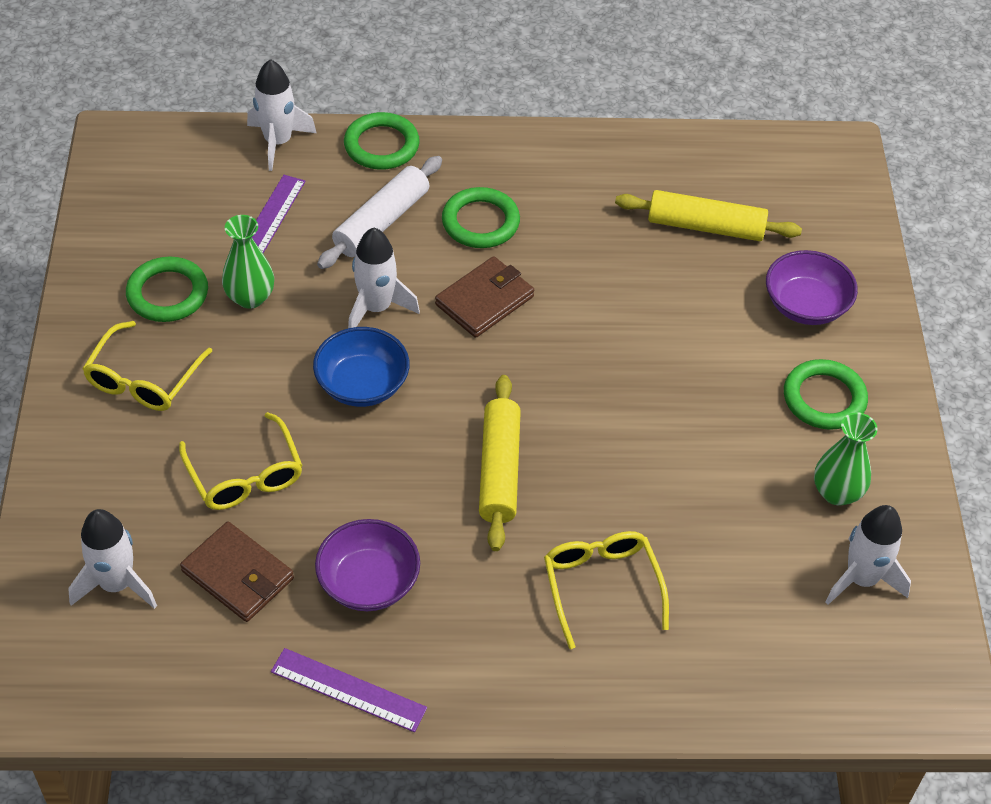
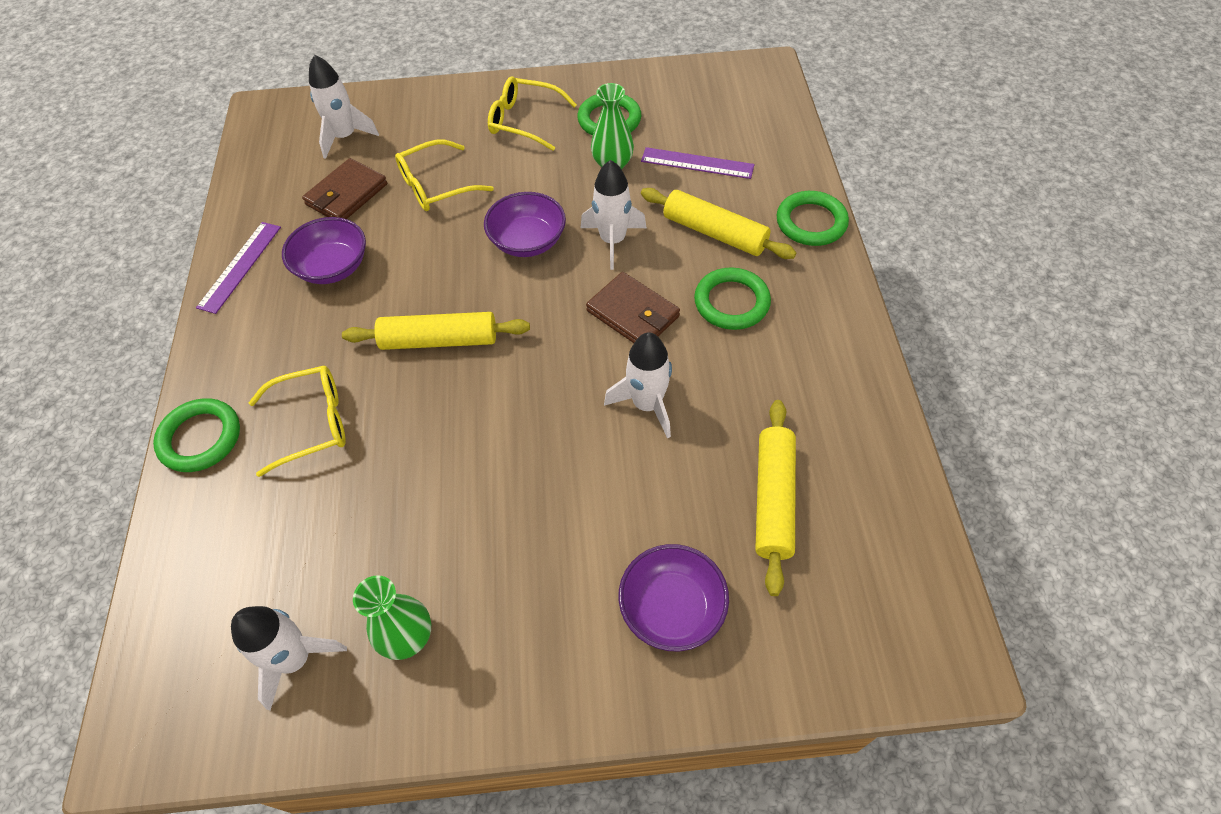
camera: 90 degrees right, 5 degrees up
(278, 142) = (793, 156): white rocket -> white rocket (647, 404)
(362, 384) = (527, 241): blue bowl -> purple bowl
(382, 222) = (714, 233): white rolling pin -> yellow rolling pin
(824, 398) = (535, 626): green ring -> green ring (200, 438)

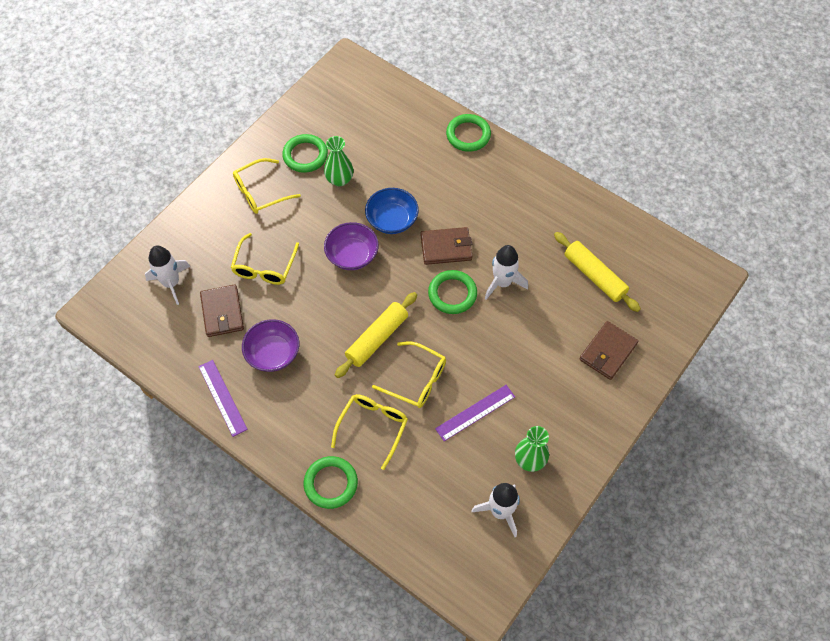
camera: 50 degrees left, 5 degrees up
(417, 418) = (416, 380): none -> yellow glasses
(613, 241) = (392, 220): white rocket -> blue bowl
(672, 608) = (608, 352): purple bowl -> brown wallet
(697, 163) = (380, 145): purple ruler -> purple ruler (475, 412)
(714, 233) = (433, 176): yellow rolling pin -> none
(731, 302) = (480, 205): green ring -> green ring (452, 294)

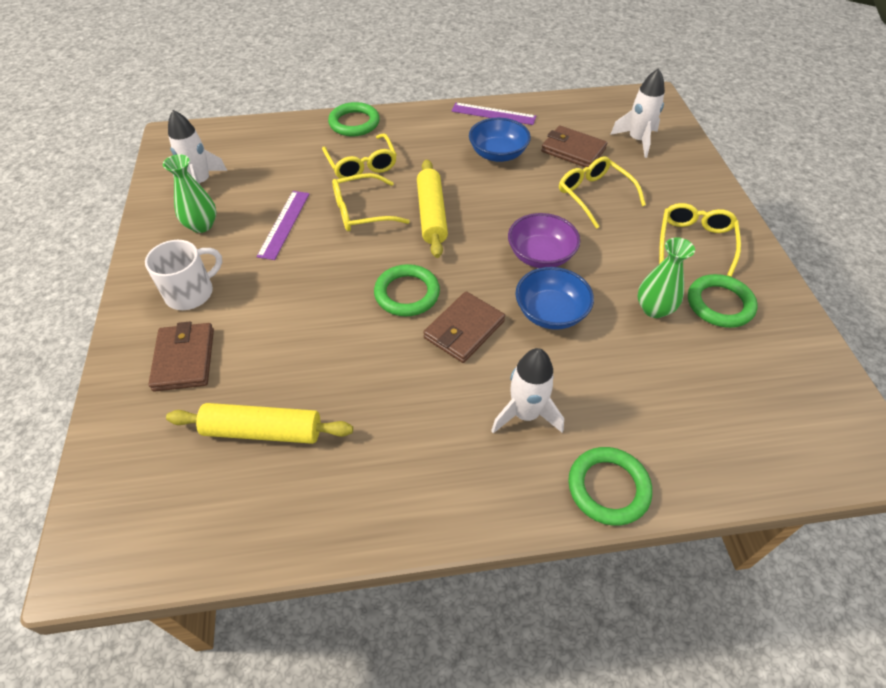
camera: 135 degrees right, 10 degrees down
(273, 353) = (498, 154): purple bowl -> blue bowl
(502, 283) = (366, 341): white rocket -> white rocket (525, 414)
(574, 400) = (191, 293): none -> white mug

